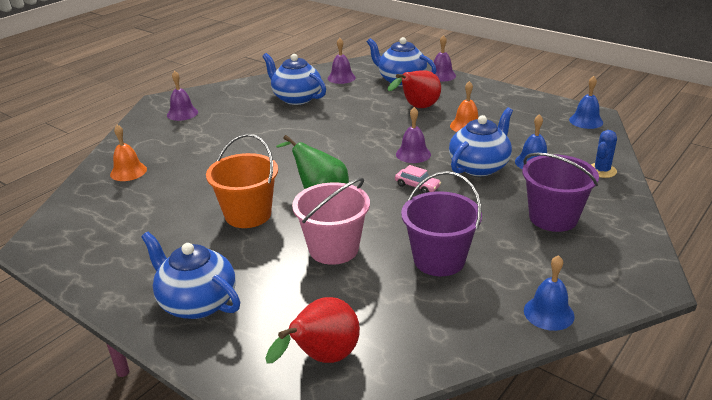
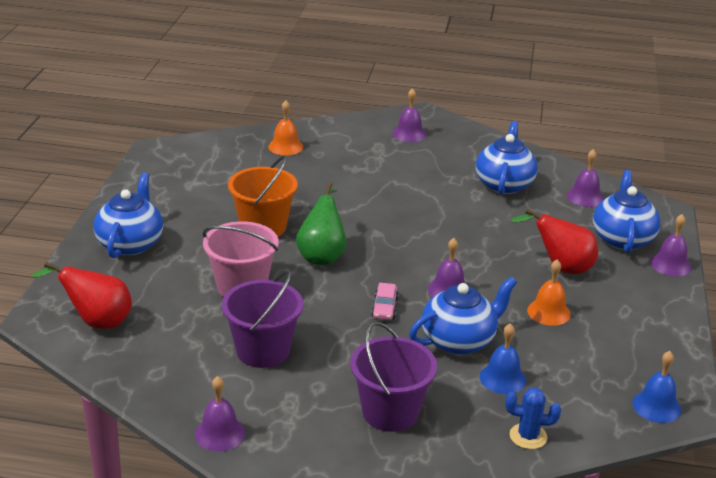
camera: 60 degrees right, 0 degrees up
(479, 166) = (459, 341): blue teapot -> blue teapot turned 45 degrees counterclockwise
(548, 313) = (220, 433): blue bell -> purple bell

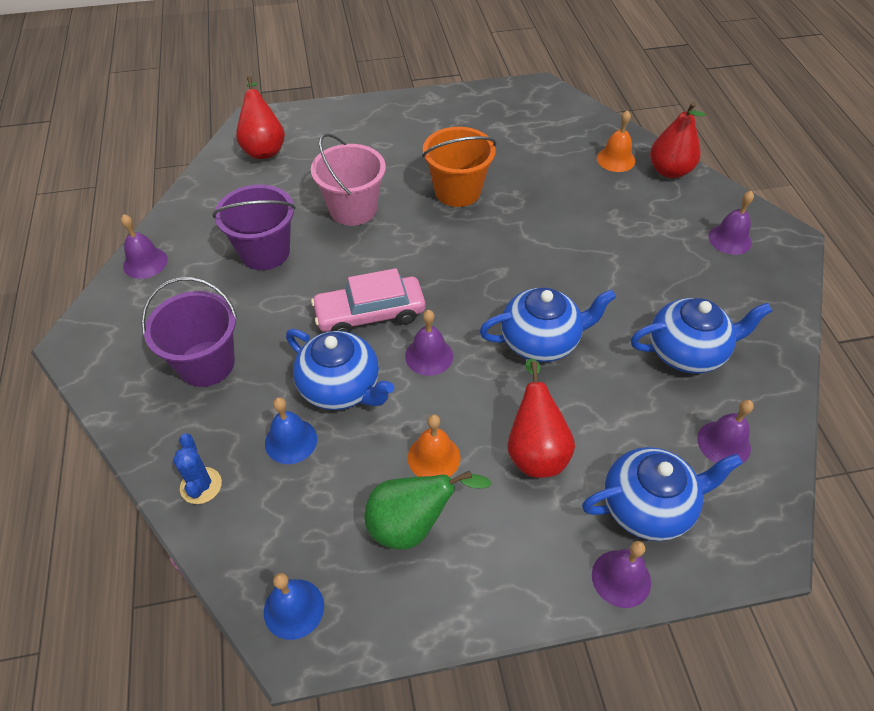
camera: 70 degrees right, 20 degrees up
(131, 244) = (381, 126): blue teapot -> blue teapot (541, 341)
(318, 130) = (669, 171): none -> red pear
(322, 255) = (435, 244): green pear -> green pear (412, 525)
(384, 308) = (370, 314): pink car -> pink car, size x1.96

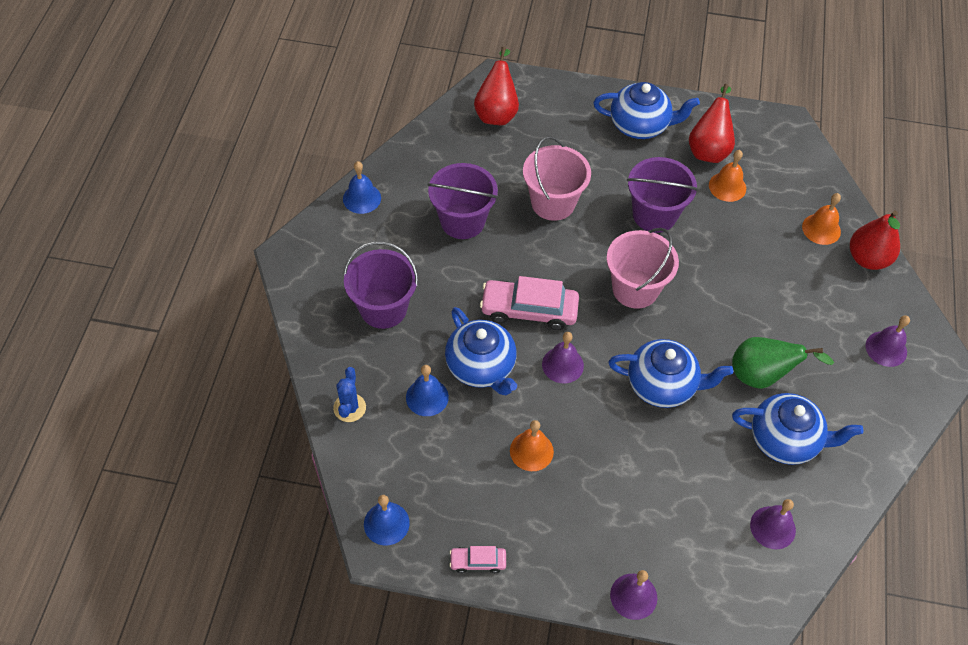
camera: 20 degrees right, 5 degrees up
(145, 262) = (362, 198): purple bell -> blue bell
(412, 525) = (494, 496): green pear -> green pear (762, 376)
(425, 611) = (478, 562): none -> pink car
(457, 191) = (654, 215): orange bucket -> purple bucket
(470, 260) = (635, 289): none -> pink bucket
(514, 149) = (727, 186): none -> orange bell
(535, 450) = (614, 475): red pear -> red pear (709, 149)
(648, 507) = (682, 553): blue teapot -> blue teapot (640, 125)

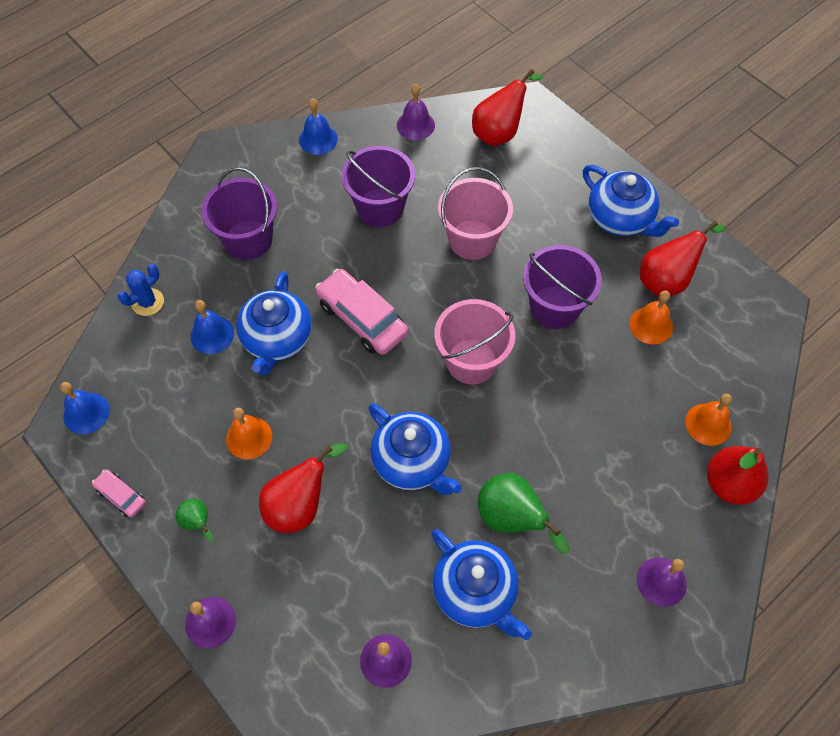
camera: 40 degrees right, 5 degrees up
(555, 537) = (198, 523): none -> green pear
(562, 365) = (344, 384): purple bell -> purple bell (415, 125)
(615, 470) = (300, 505): none -> red pear

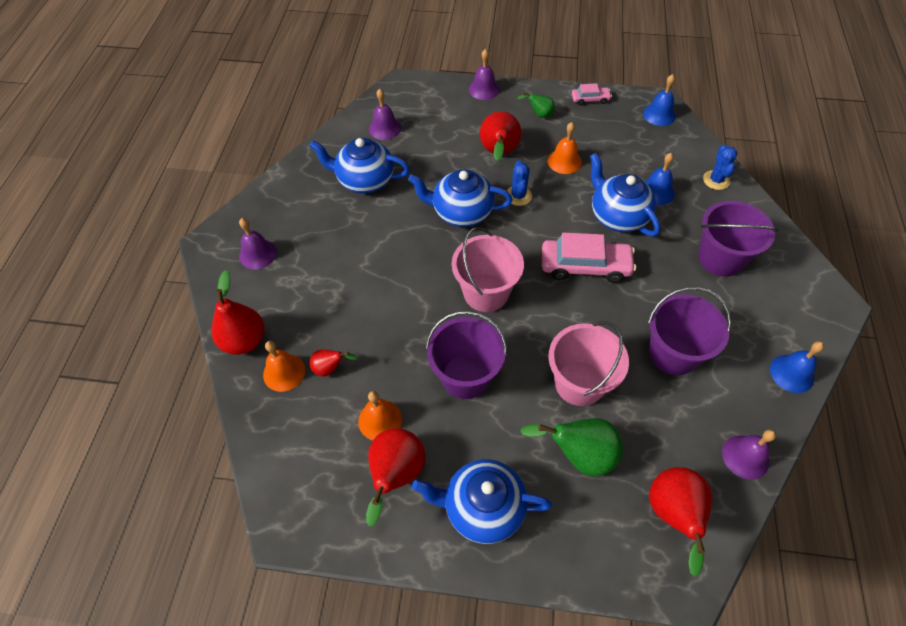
camera: 140 degrees right, 5 degrees down
(338, 435) = (518, 196): none -> blue cactus
(512, 519) = (375, 225): green pear -> green pear (579, 455)
(664, 397) = (330, 368): none -> red pear

